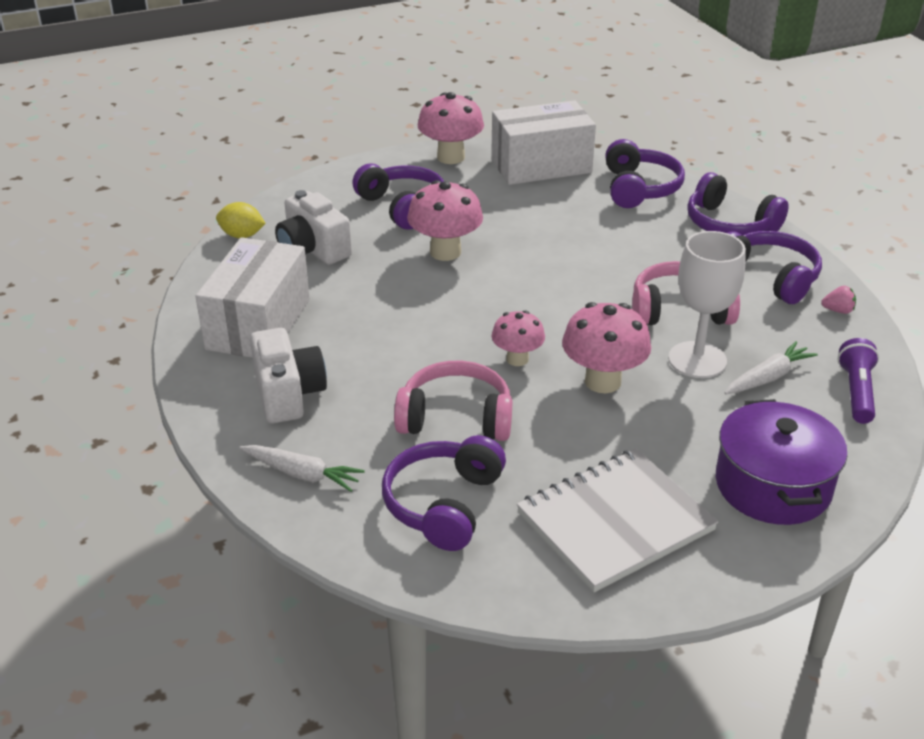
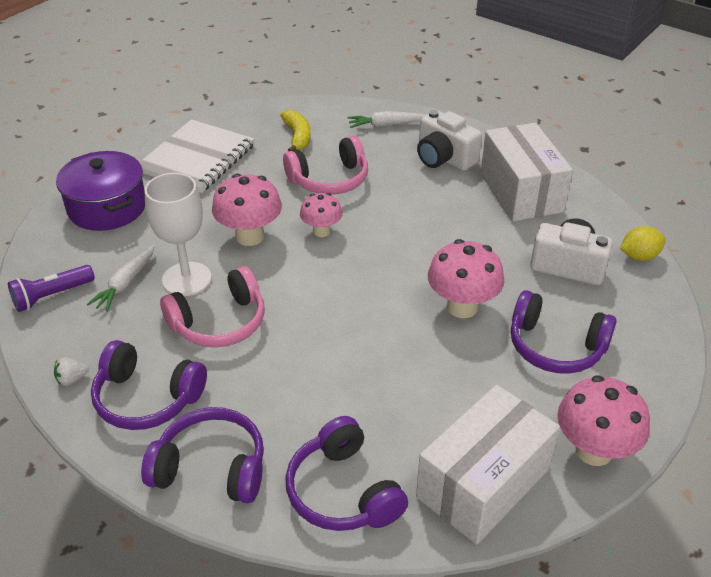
camera: 150 degrees right, 5 degrees up
(443, 504) = (297, 137): purple headphones -> yellow banana
(838, 310) = (72, 379): pink strawberry -> white strawberry
(856, 392) = (52, 296): purple flashlight -> purple flashlight turned 75 degrees clockwise

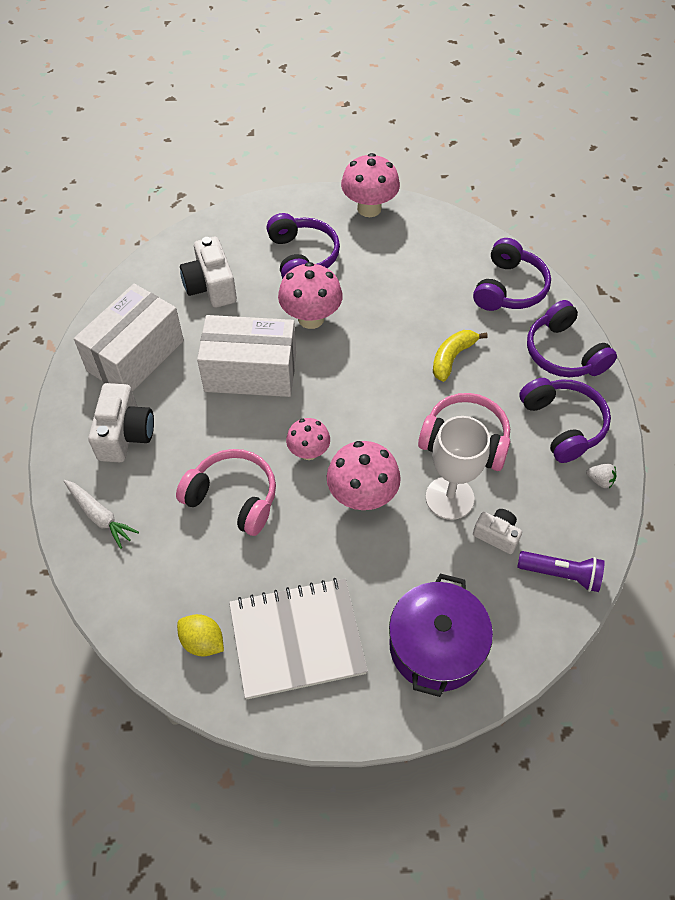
camera: 130 degrees left, 15 degrees up
(125, 284) = (496, 535): white carrot -> white camera
(297, 137) = (183, 578): yellow banana -> yellow banana (452, 358)
(483, 483) = (439, 238): white box -> white box (250, 372)
(639, 256) = (165, 256): yellow lemon -> yellow lemon (202, 642)

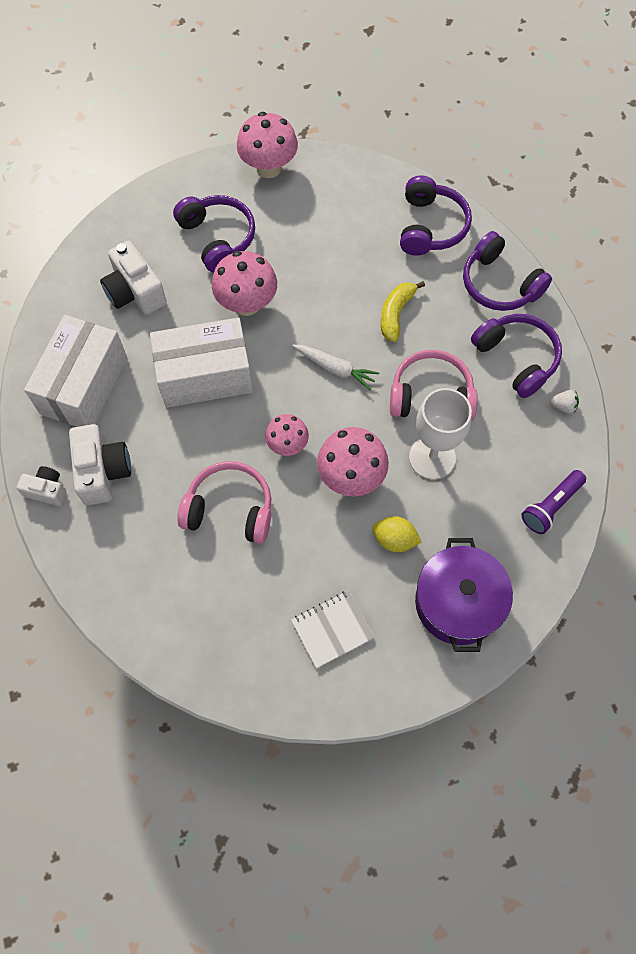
camera: 15 degrees left, 10 degrees up
(100, 516) = (107, 560): white carrot -> white carrot (335, 369)
(202, 642) = (246, 655): yellow lemon -> yellow lemon (394, 539)
(297, 639) = (332, 629): white notebook -> white notebook, size x0.58
(496, 535) = (484, 483): white camera -> white camera (47, 490)
(561, 574) = (550, 506): purple flashlight -> purple flashlight turned 135 degrees clockwise

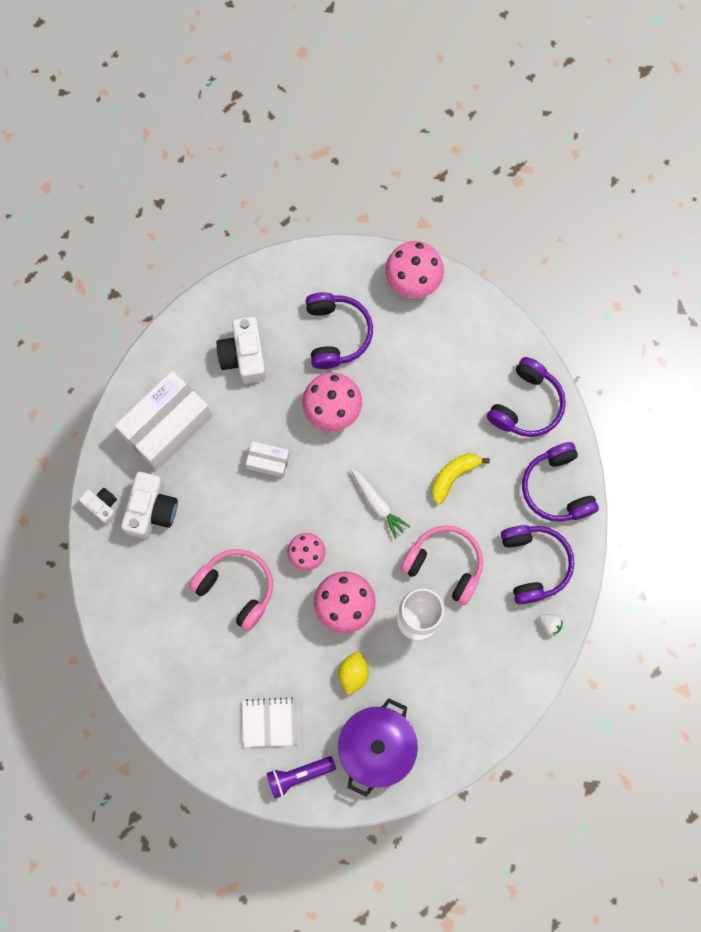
camera: 25 degrees right, 10 degrees up
(205, 376) = (268, 461): white box -> white box, size x0.48
(394, 539) = (353, 674): yellow lemon -> yellow lemon turned 60 degrees clockwise
(550, 506) = (491, 704): purple flashlight -> purple flashlight (299, 775)

